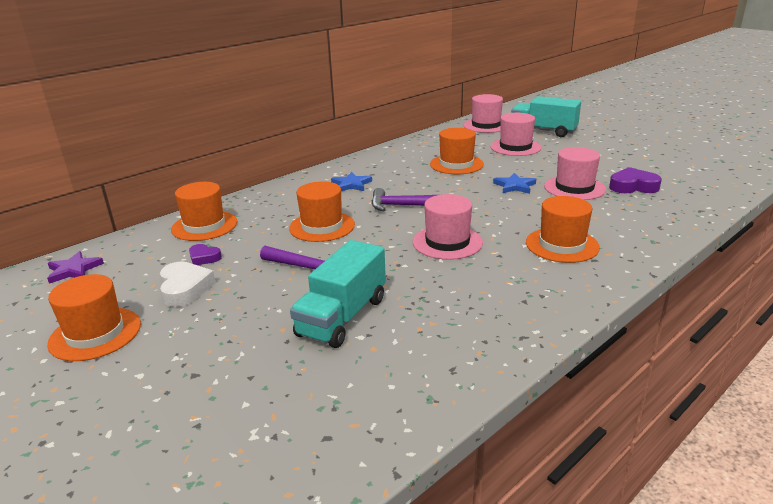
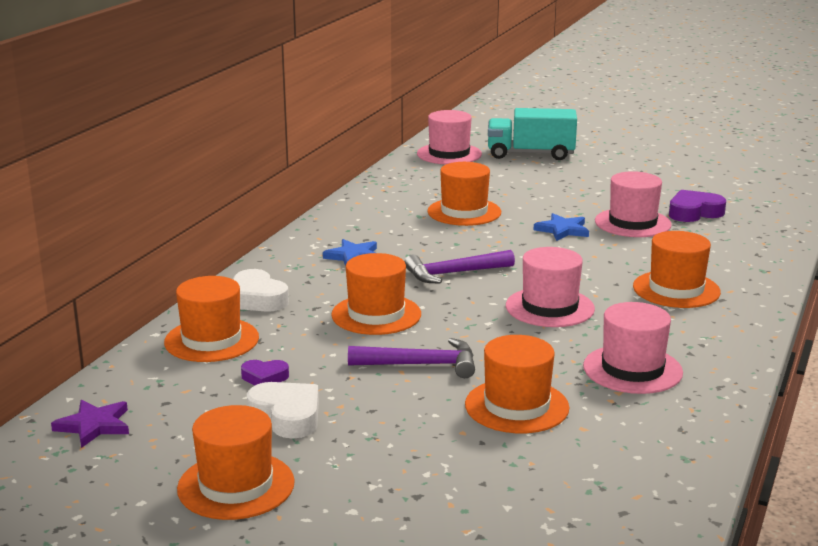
camera: 25 degrees left, 5 degrees down
(261, 203) = (256, 299): none -> white heart
(342, 317) = (516, 406): turquoise truck -> orange hat
(515, 147) = (516, 180): pink hat -> pink hat (632, 369)

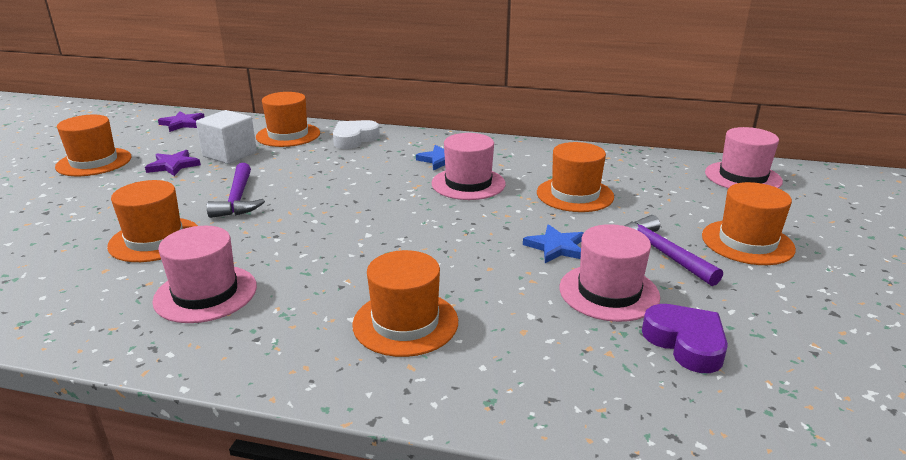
camera: 80 degrees right, 5 degrees up
(264, 377) = (230, 154): purple heart -> white cube
(287, 416) = (173, 165): white heart -> purple star
(376, 314) = (329, 177): orange hat -> orange hat (747, 242)
(454, 273) = (418, 200): purple hammer -> purple hammer (661, 253)
(530, 154) = (798, 219): turquoise truck -> none
(549, 307) = (348, 247): pink hat -> pink hat (468, 184)

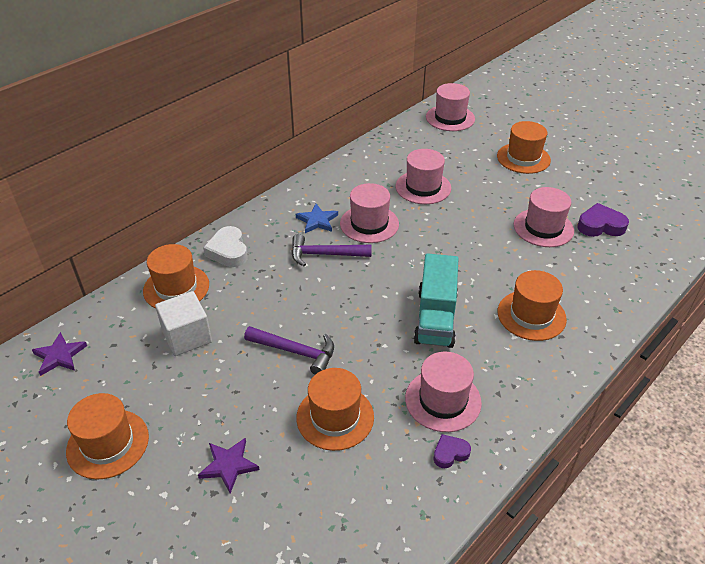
camera: 60 degrees left, 15 degrees up
(120, 318) = (450, 453): none -> purple heart
(173, 165) = (178, 381): purple star -> purple star (229, 465)
(344, 256) = (435, 317): none -> turquoise truck
(556, 247) = (484, 224): blue star -> none
(575, 195) = (423, 187): orange hat -> pink hat
(661, 253) = (515, 191): purple hammer -> purple hammer (325, 254)

